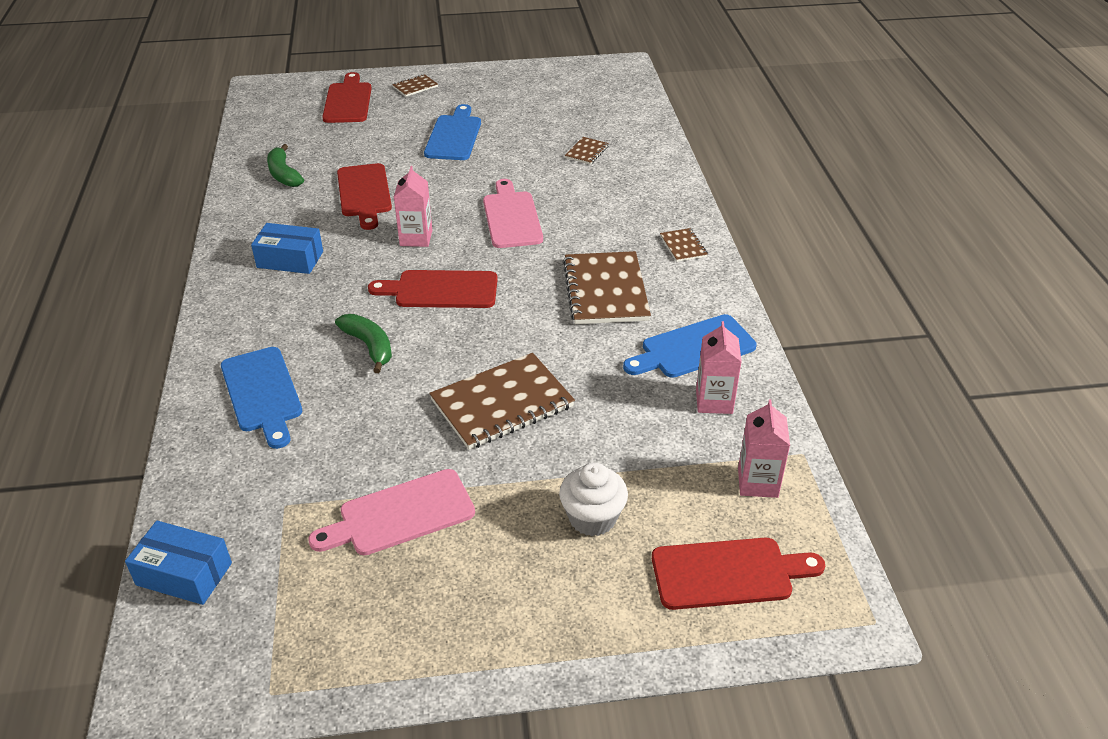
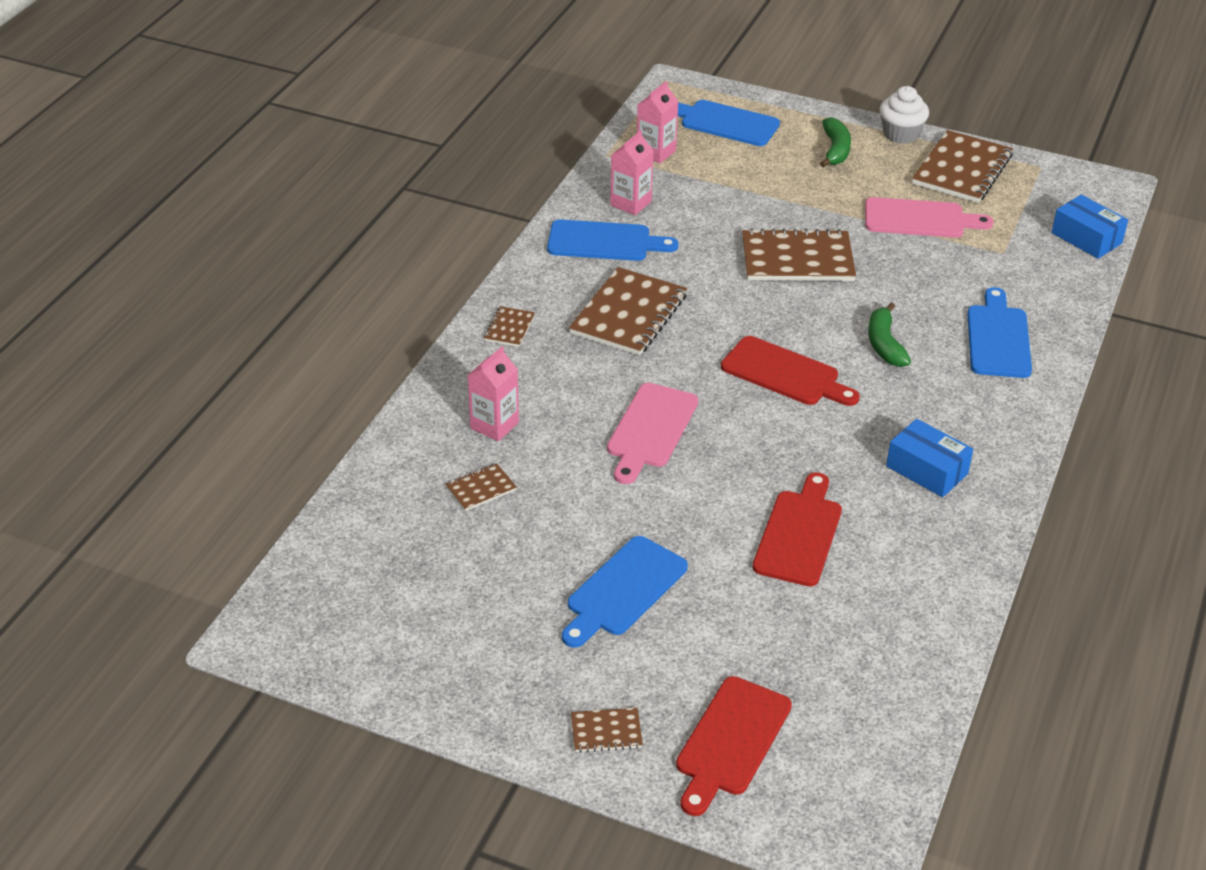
camera: 150 degrees left, 0 degrees up
(284, 174) = (890, 612): green banana -> green banana (835, 150)
(380, 630) = (962, 170): none -> brown notebook
(416, 238) = (774, 444): pink carton -> pink carton (494, 425)
(592, 518) = (786, 173): white cupcake -> white cupcake (900, 134)
(728, 573) = (725, 123): red cutting board -> blue cutting board

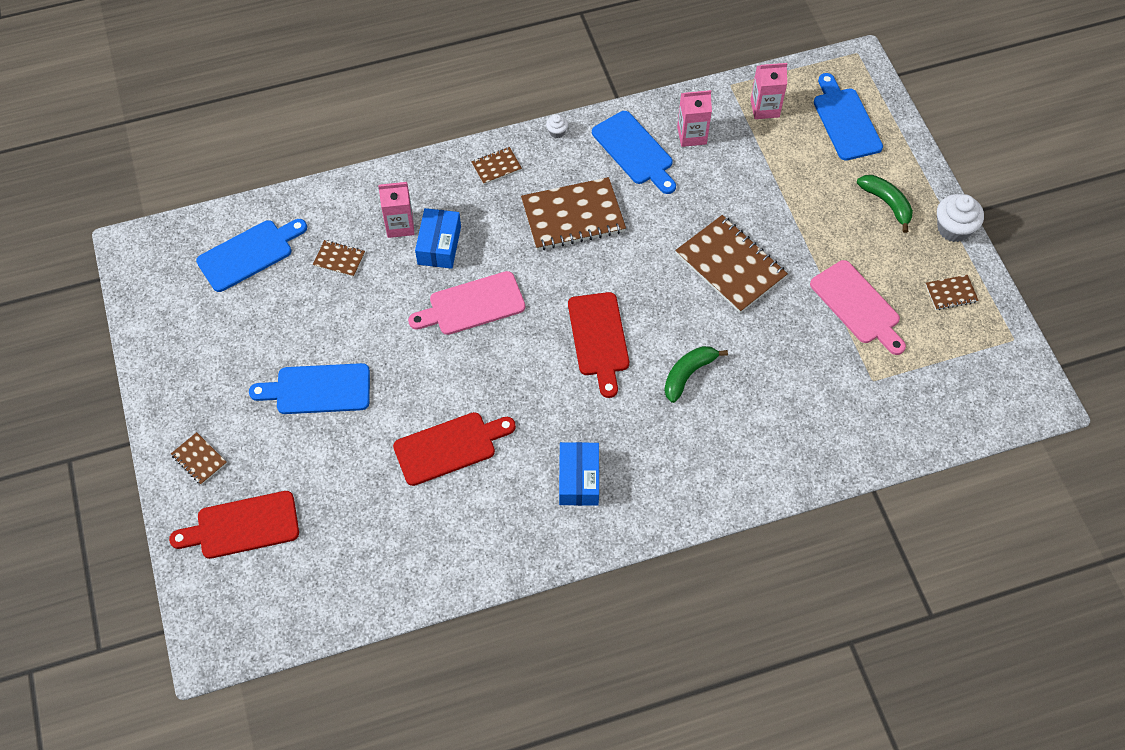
camera: 50 degrees right, 20 degrees up
(520, 272) = (557, 132): none -> white cupcake
(835, 150) = (887, 203): green banana -> green banana turned 90 degrees counterclockwise
(962, 170) = (951, 293): brown notebook -> brown notebook, size x0.47
(998, 338) = (765, 437): blue cutting board -> blue cutting board (249, 254)
(1086, 238) = (950, 422): blue box -> blue box (439, 245)

